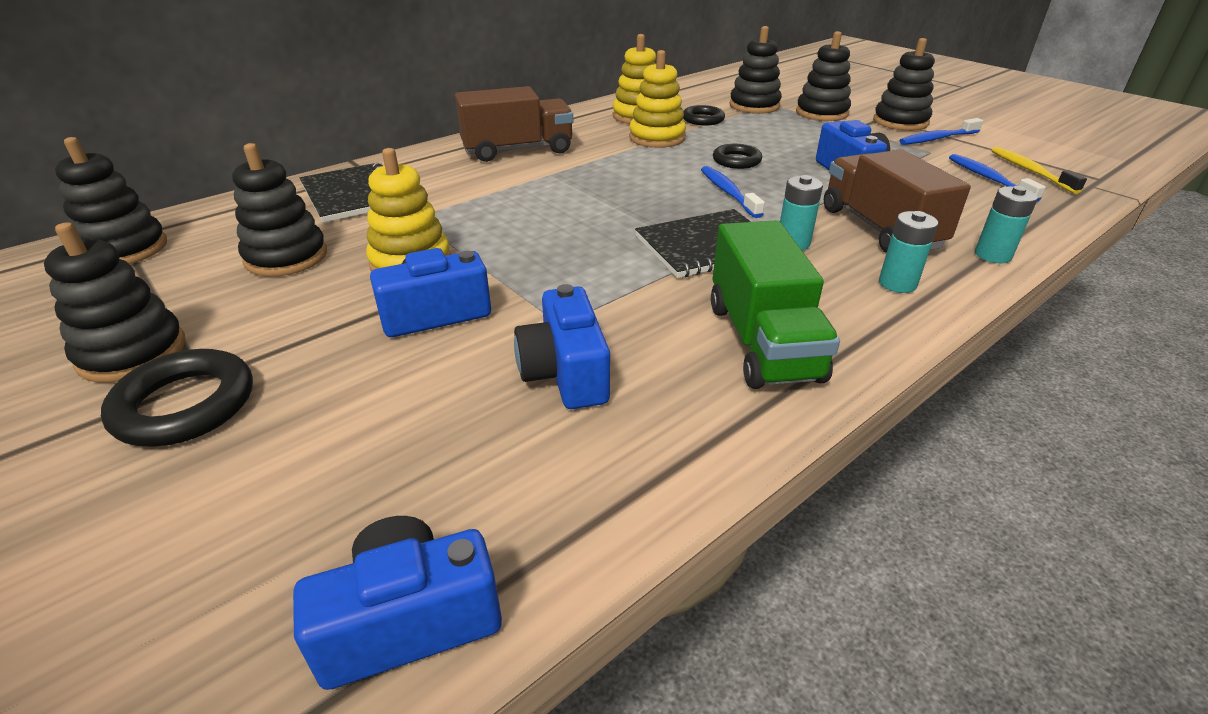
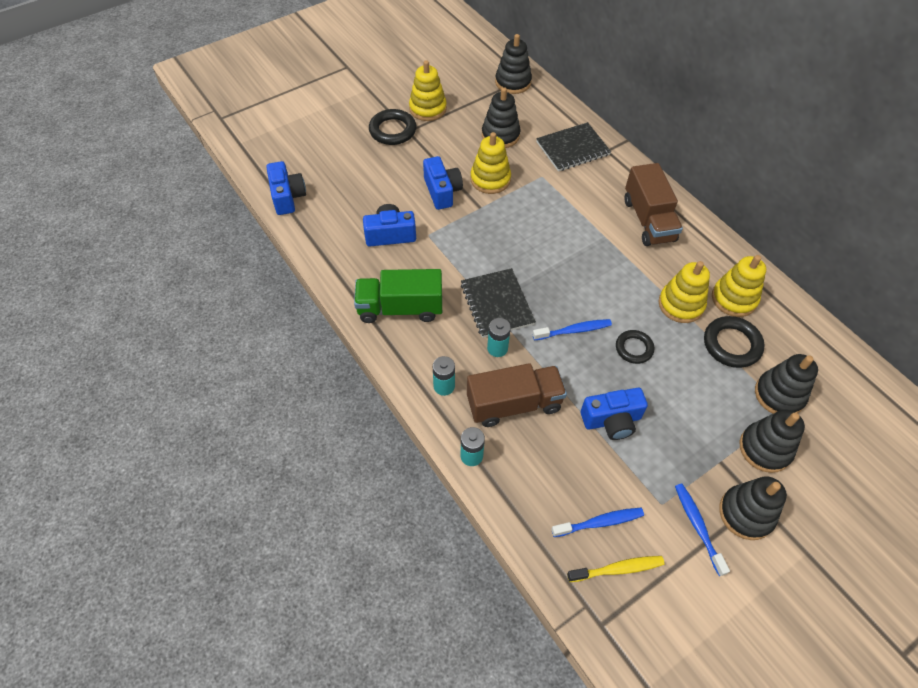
camera: 95 degrees right, 20 degrees up
(132, 353) = (428, 109): black stacking toy -> yellow stacking toy
(703, 119) = (731, 344): black ring -> black ring, size x1.54

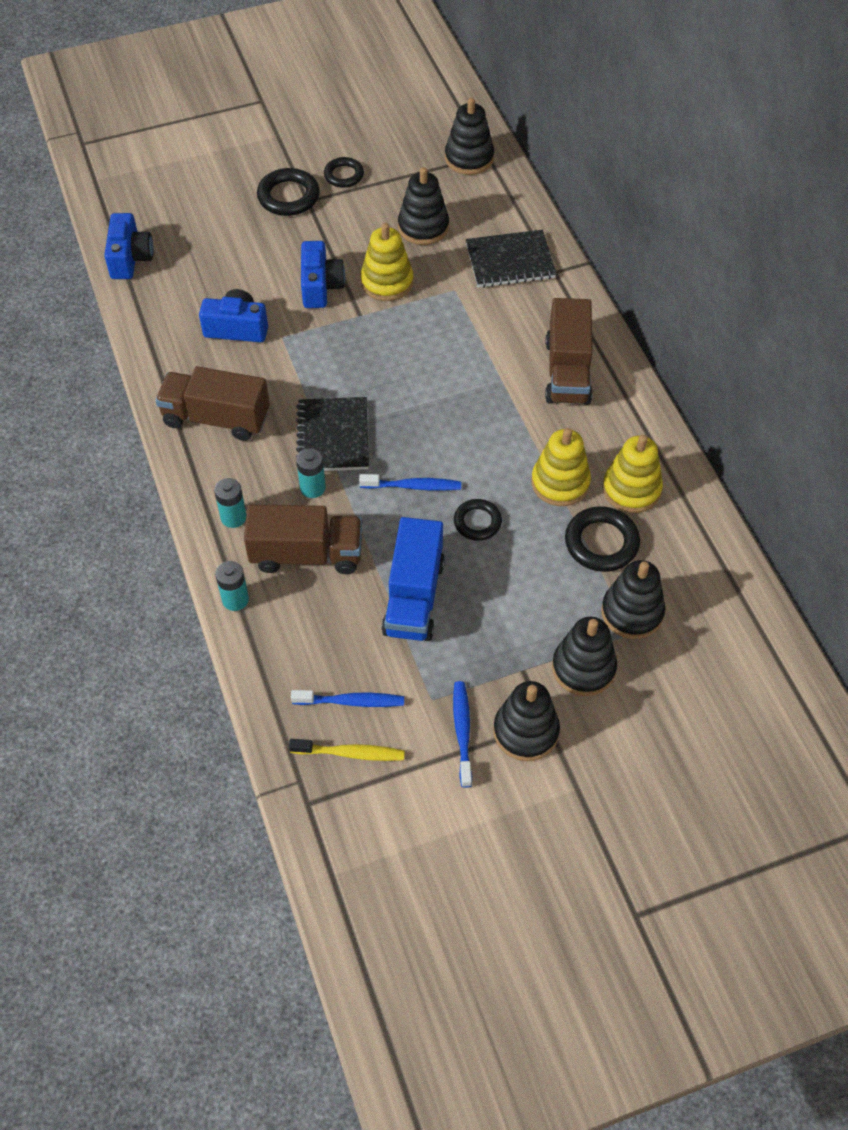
camera: 15 degrees right, 0 degrees up
(400, 308) = (216, 418): green truck -> brown truck
(428, 109) = (344, 175): yellow stacking toy -> black ring
(611, 420) = (414, 597): blue camera -> blue truck

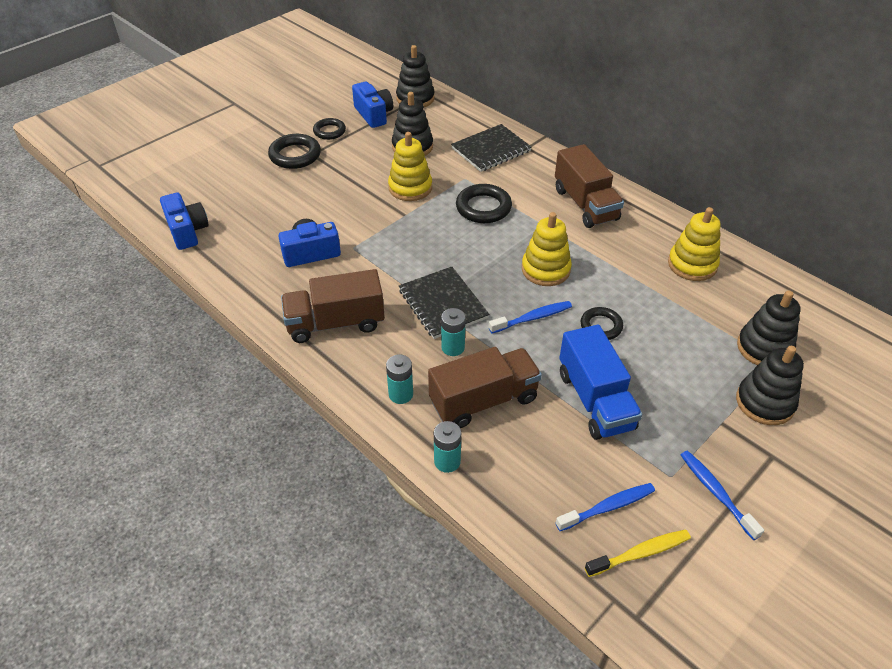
camera: 25 degrees left, 10 degrees down
(320, 286) = (360, 205): blue camera -> blue camera (373, 115)
(526, 731) = (763, 470): black stacking toy -> none
(560, 483) = (639, 277): yellow stacking toy -> yellow stacking toy (545, 269)
(601, 543) = (702, 307): black ring -> black ring (483, 208)

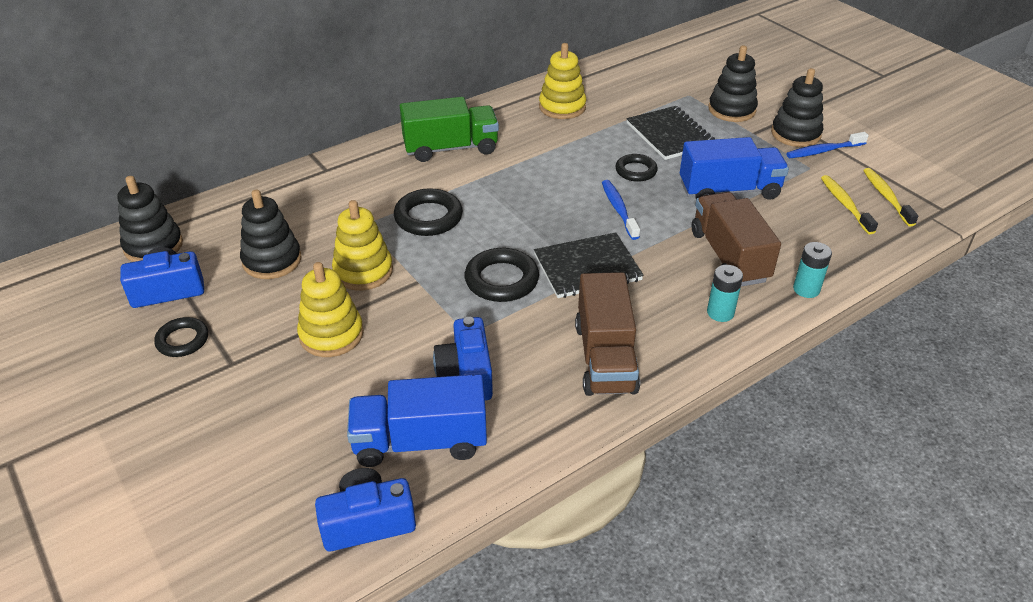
camera: 80 degrees left, 5 degrees down
(249, 241) = (420, 441): none -> blue truck
(295, 155) = (225, 383): black ring -> black ring (501, 280)
(453, 347) = (655, 268): turquoise battery -> none
(491, 150) = (316, 196): black notebook -> black notebook (670, 135)
(545, 269) = (548, 190): yellow stacking toy -> yellow stacking toy (331, 335)
(585, 204) = (451, 148): brown truck -> green truck
(608, 507) = (845, 204): blue toothbrush -> yellow toothbrush
(764, 348) = (672, 96): black stacking toy -> black stacking toy (795, 134)

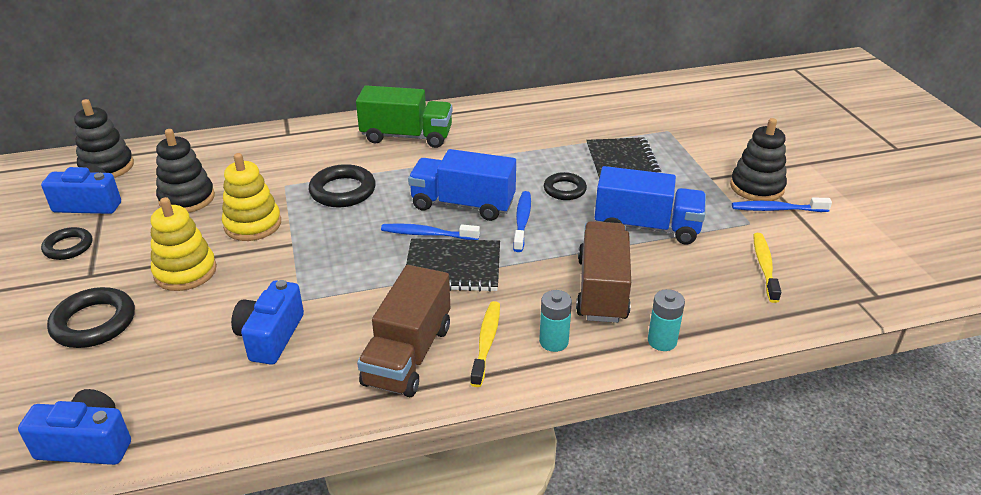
camera: 20 degrees right, 5 degrees down
(420, 441) = (186, 385): blue truck -> blue truck (463, 204)
(501, 280) = (365, 260): black ring -> black ring (94, 323)
(541, 242) = (427, 234): none -> blue toothbrush
(562, 107) = (535, 120): yellow stacking toy -> none
(732, 110) = (703, 152): black stacking toy -> none
(886, 197) = (817, 269): yellow toothbrush -> yellow toothbrush (486, 342)

